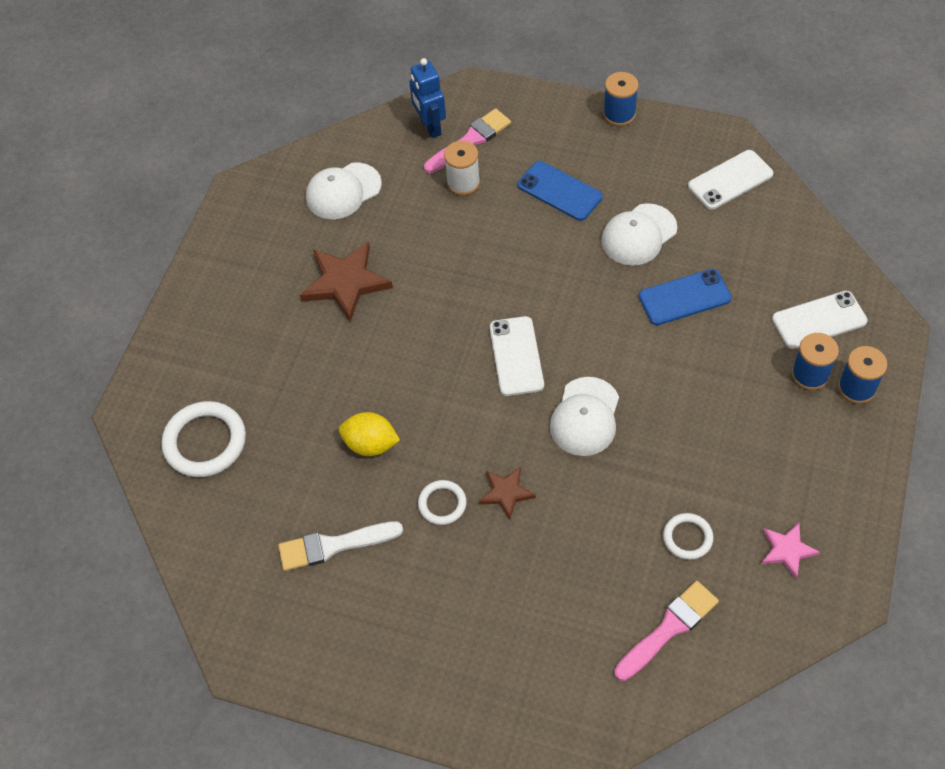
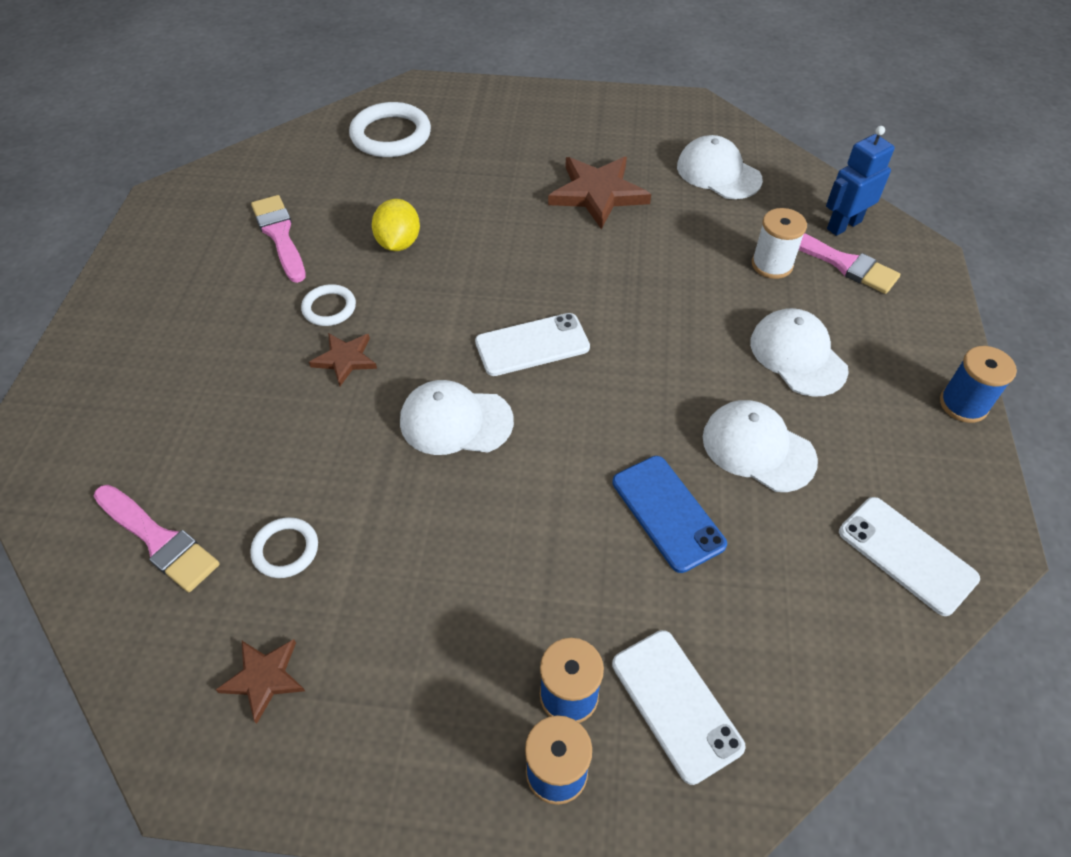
camera: 75 degrees right, 5 degrees down
(334, 546) = (280, 235): white brush -> pink brush
(559, 191) = (797, 355): blue phone -> white cap
(787, 550) = (264, 678): pink star -> brown star

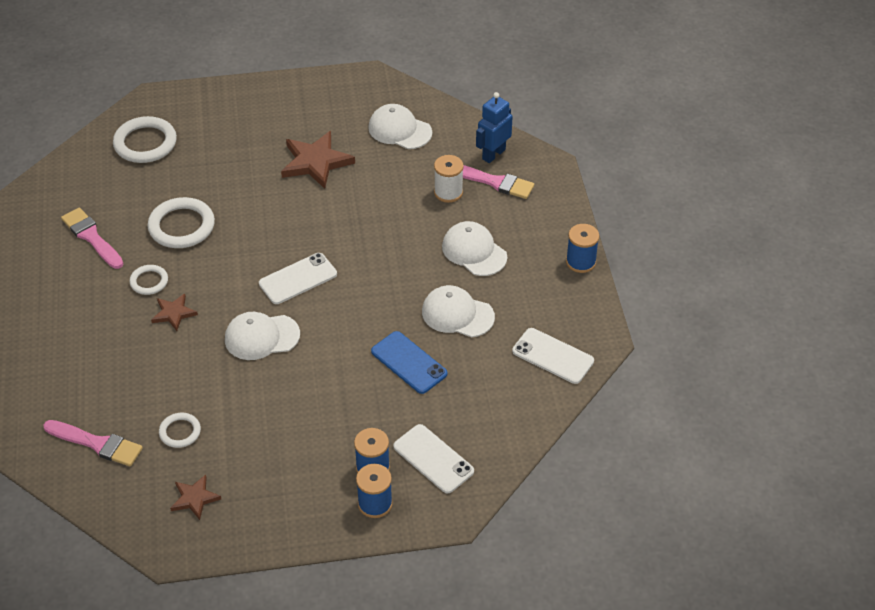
camera: 15 degrees left, 5 degrees down
(398, 243) = (181, 226): yellow lemon -> white ring

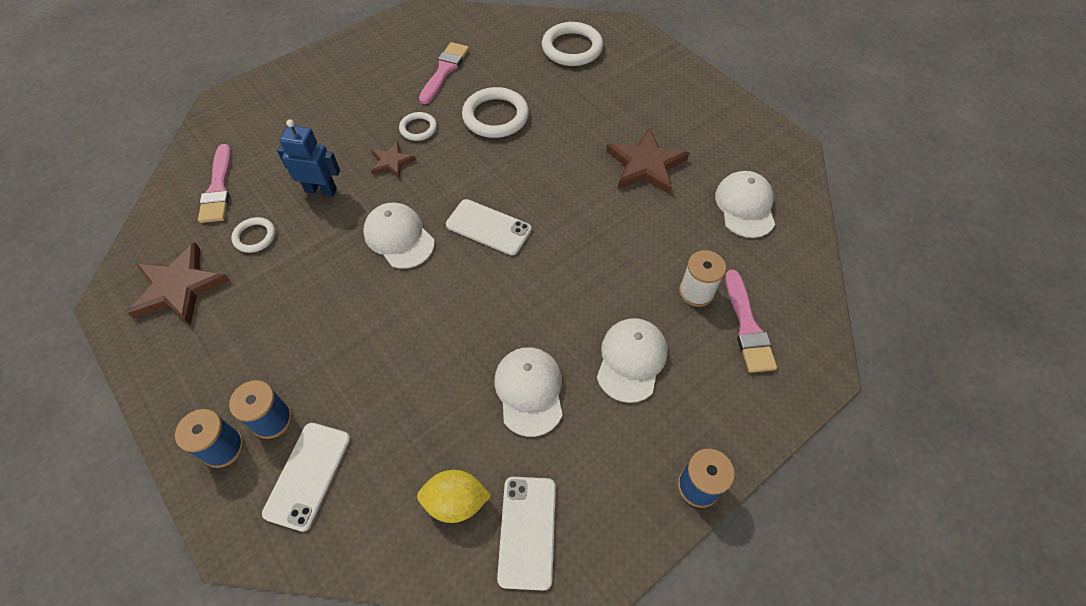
camera: 60 degrees right, 10 degrees up
(194, 498) = (179, 287): brown star -> brown star, size x1.79
(409, 362) = (434, 379): blue phone -> none
(493, 154) = (787, 305): blue robot -> blue robot (321, 190)
(509, 384) = (456, 502): none -> yellow lemon

